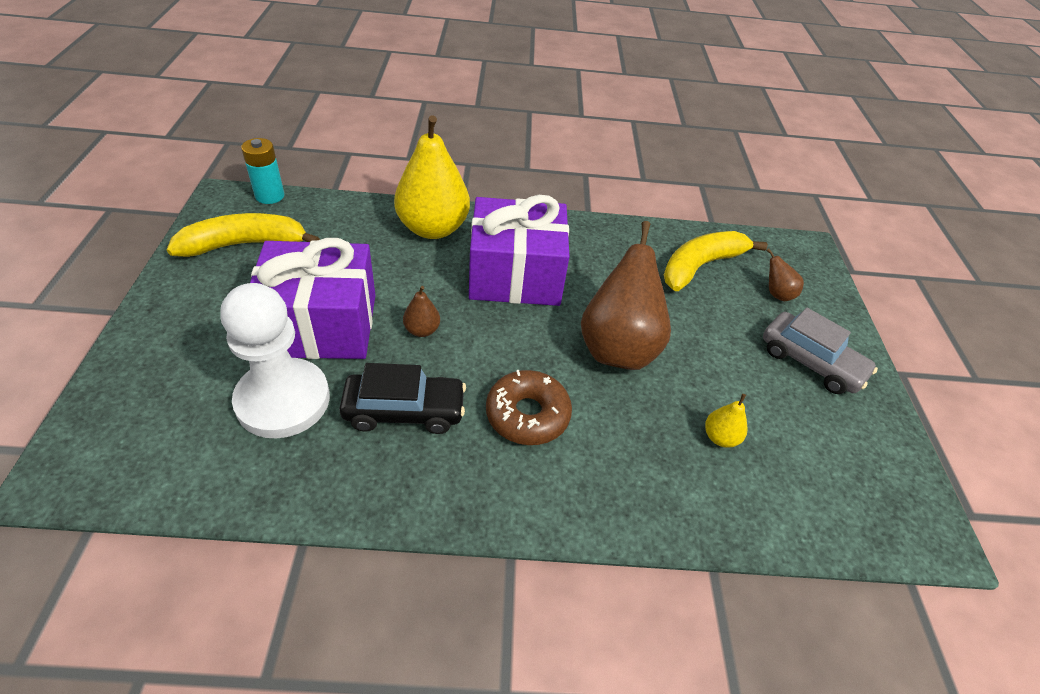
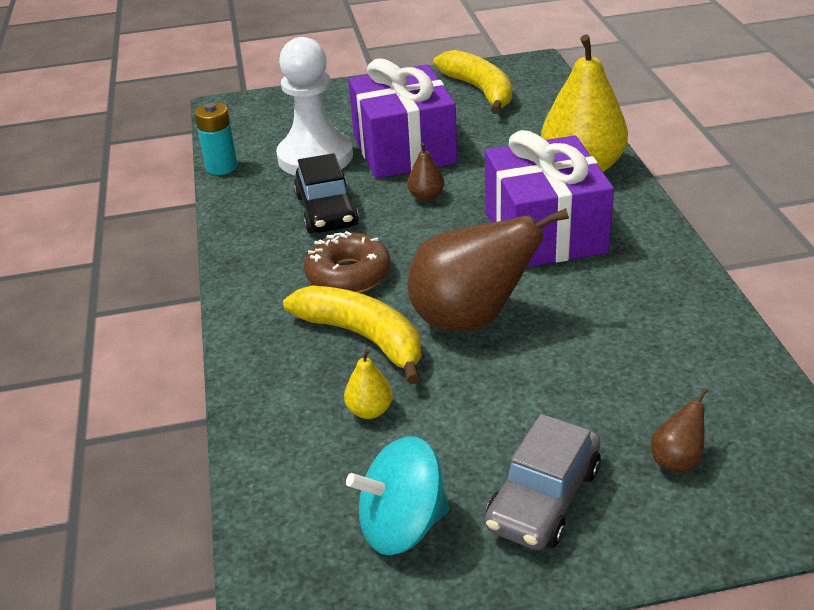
camera: 85 degrees right, 10 degrees down
(269, 196) = (556, 80): turquoise battery -> turquoise battery (221, 167)
(700, 266) = (681, 375): yellow banana -> yellow banana (363, 337)
(841, 443) = (402, 525): none -> turquoise spinning top

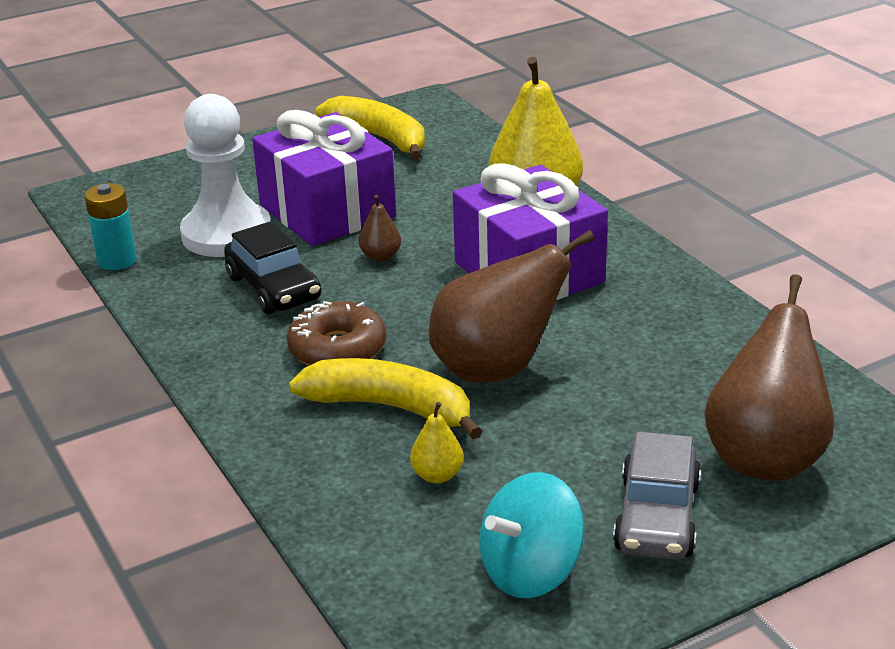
camera: 20 degrees left, 5 degrees down
(677, 460) = (765, 458): brown pear -> brown pear, size x2.34

